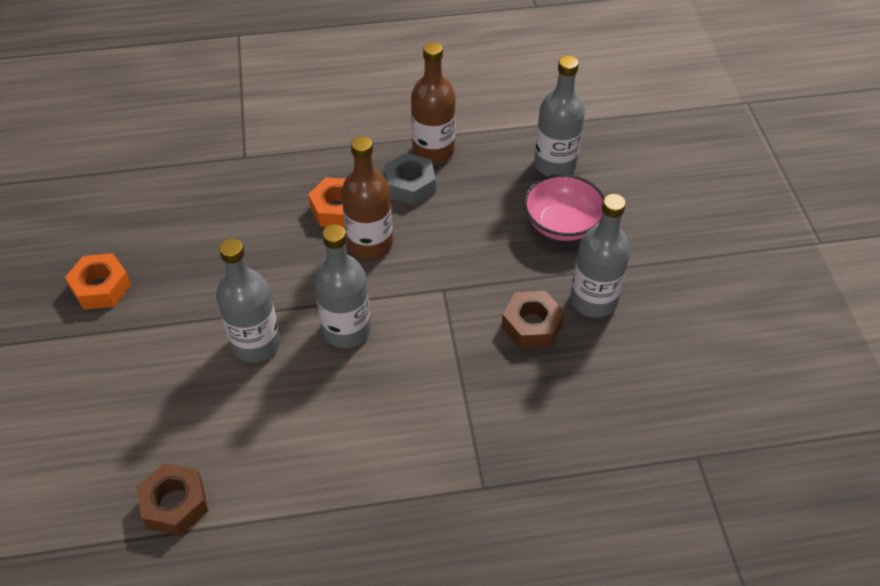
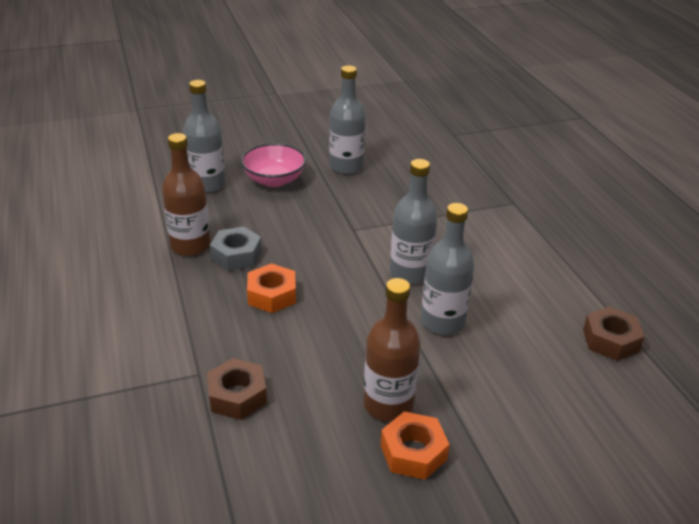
camera: 100 degrees left, 15 degrees down
(370, 244) = (313, 271): brown bottle -> brown bottle (388, 404)
(531, 325) = (376, 190): brown nut -> brown nut (237, 396)

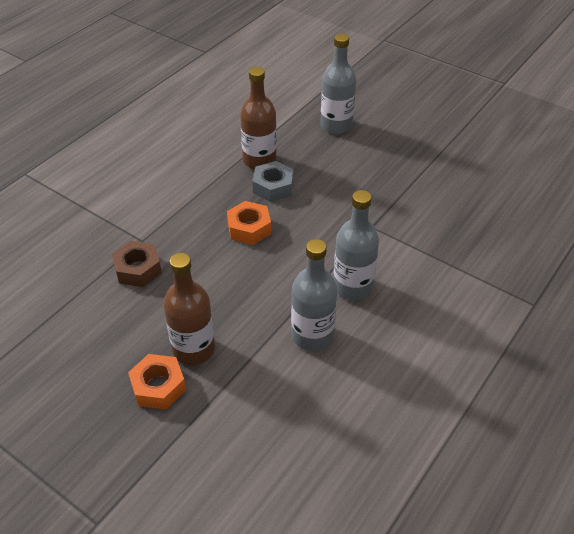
camera: 55 degrees right, 10 degrees up
(274, 180) = (383, 152): pink bowl -> none
(346, 167) = (451, 177): grey bottle -> none
(610, 340) = (400, 461): brown nut -> none

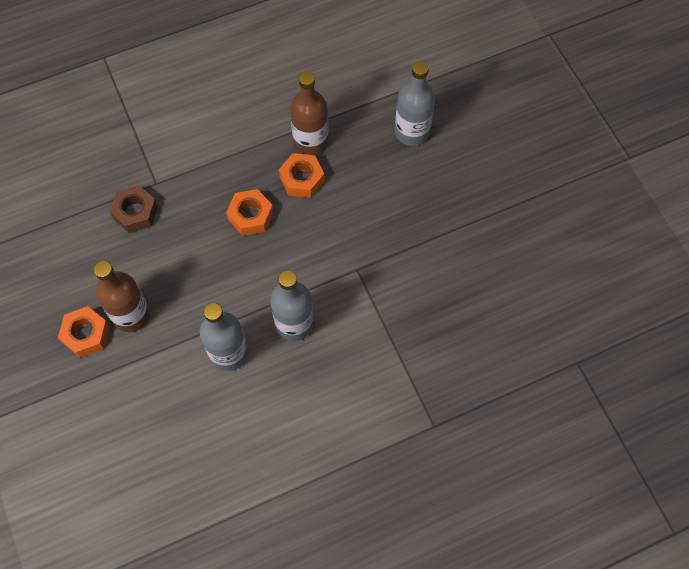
camera: 30 degrees right, 20 degrees up
(273, 187) = (302, 179): grey nut -> orange nut

